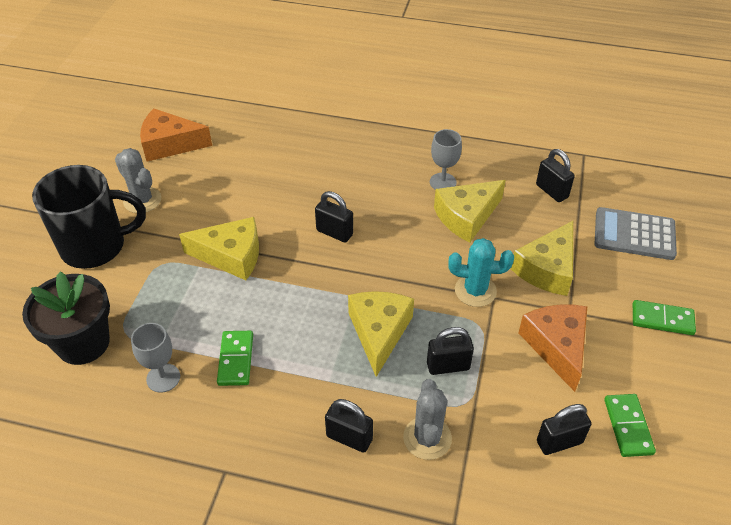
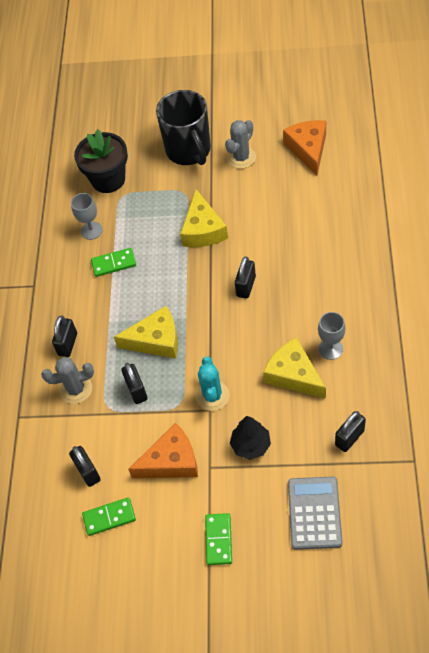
camera: 85 degrees right, 10 degrees up
(547, 269) = (251, 445): yellow cheese -> black tree

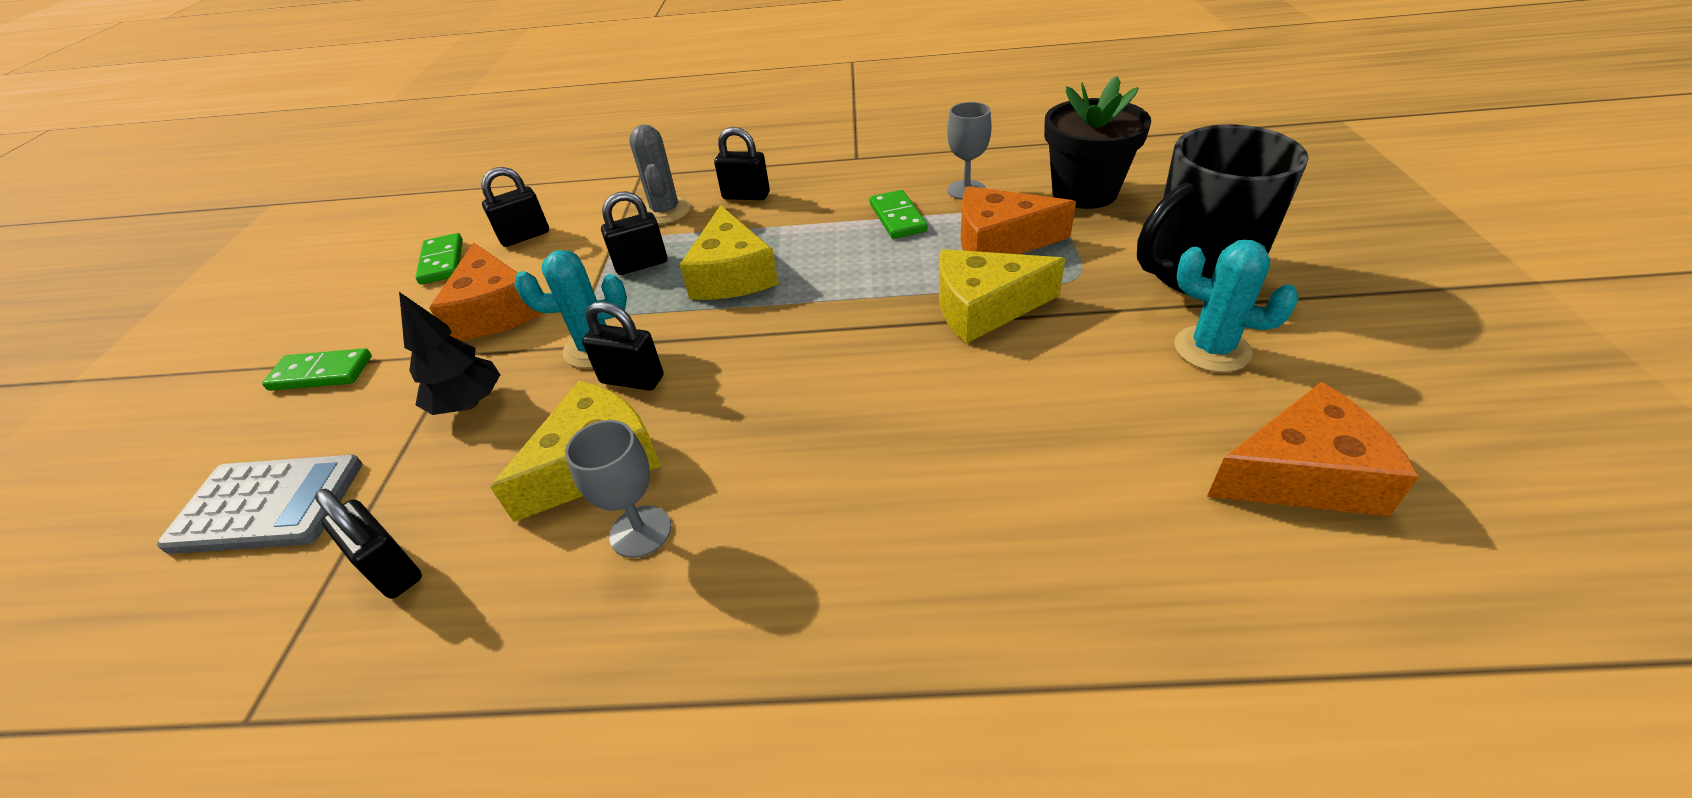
camera: 85 degrees right, 15 degrees down
(148, 219) = (999, 242): none -> orange cheese
(241, 157) = (1211, 349): grey cactus -> turquoise cactus
(246, 286) = (837, 377): black padlock -> black padlock (632, 379)

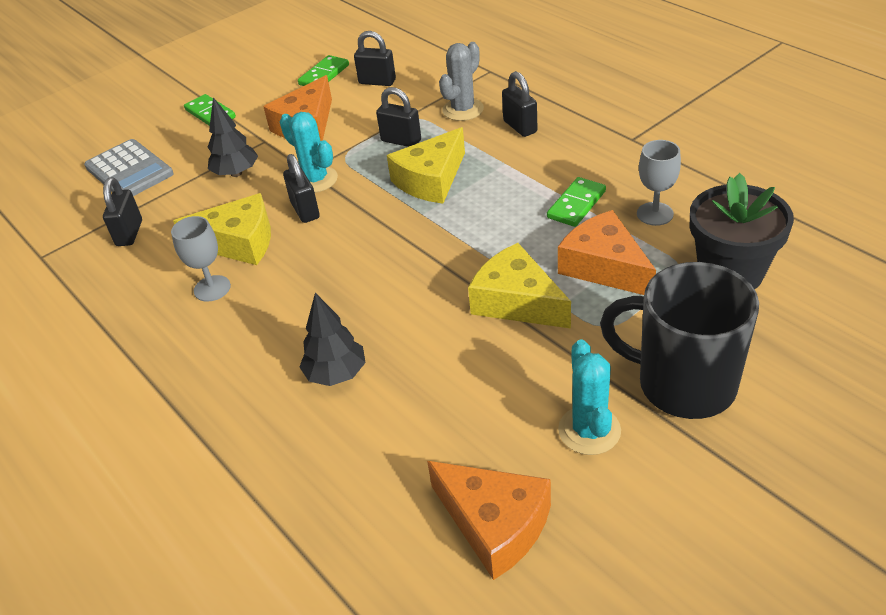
camera: 50 degrees right, 0 degrees up
(943, 488) = (336, 374): none -> black tree

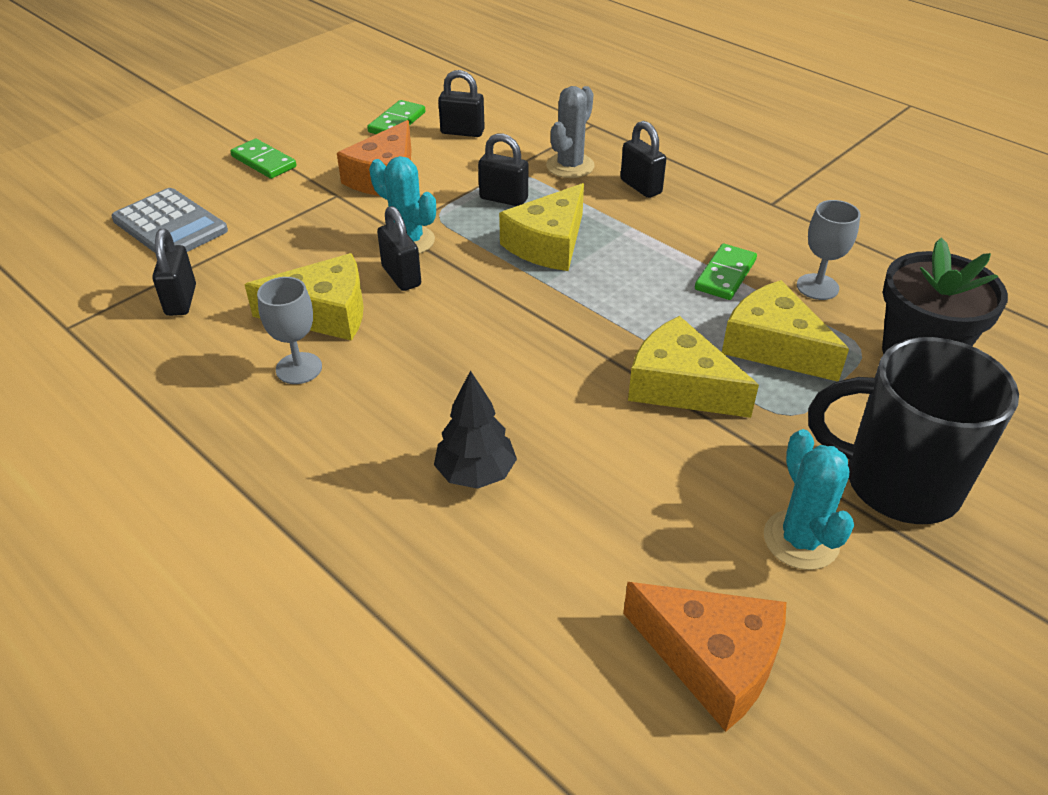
camera: 10 degrees left, 0 degrees up
(236, 173) = (307, 231): black tree -> none
(604, 267) = (773, 346): orange cheese -> yellow cheese

